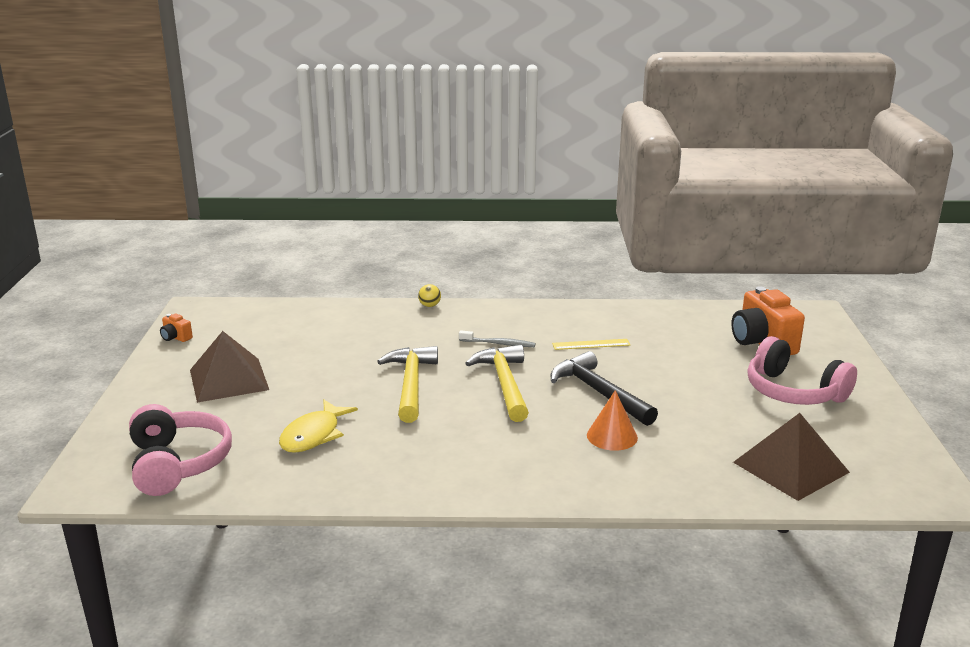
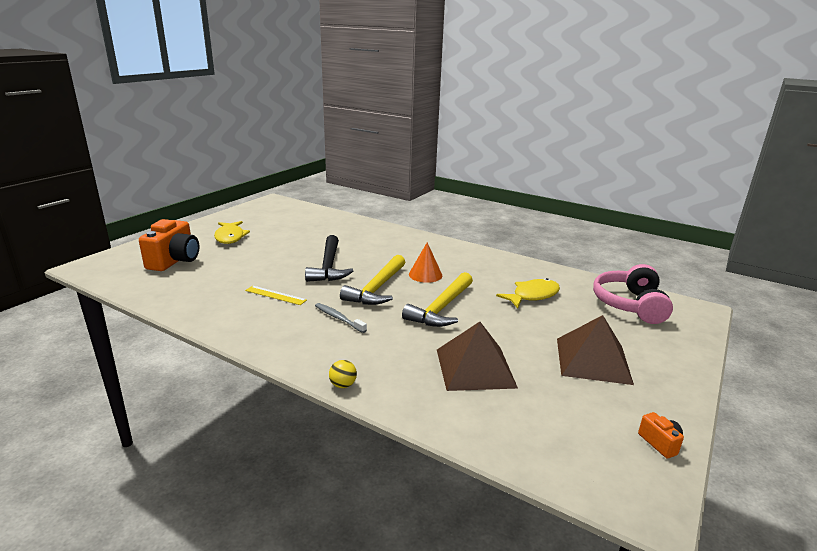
camera: 150 degrees left, 0 degrees up
(612, 436) = (359, 247): orange cone -> orange cone (425, 274)
(790, 467) = (305, 218): brown pyramid -> brown pyramid (475, 368)
(793, 392) = (230, 237): pink headphones -> yellow fish

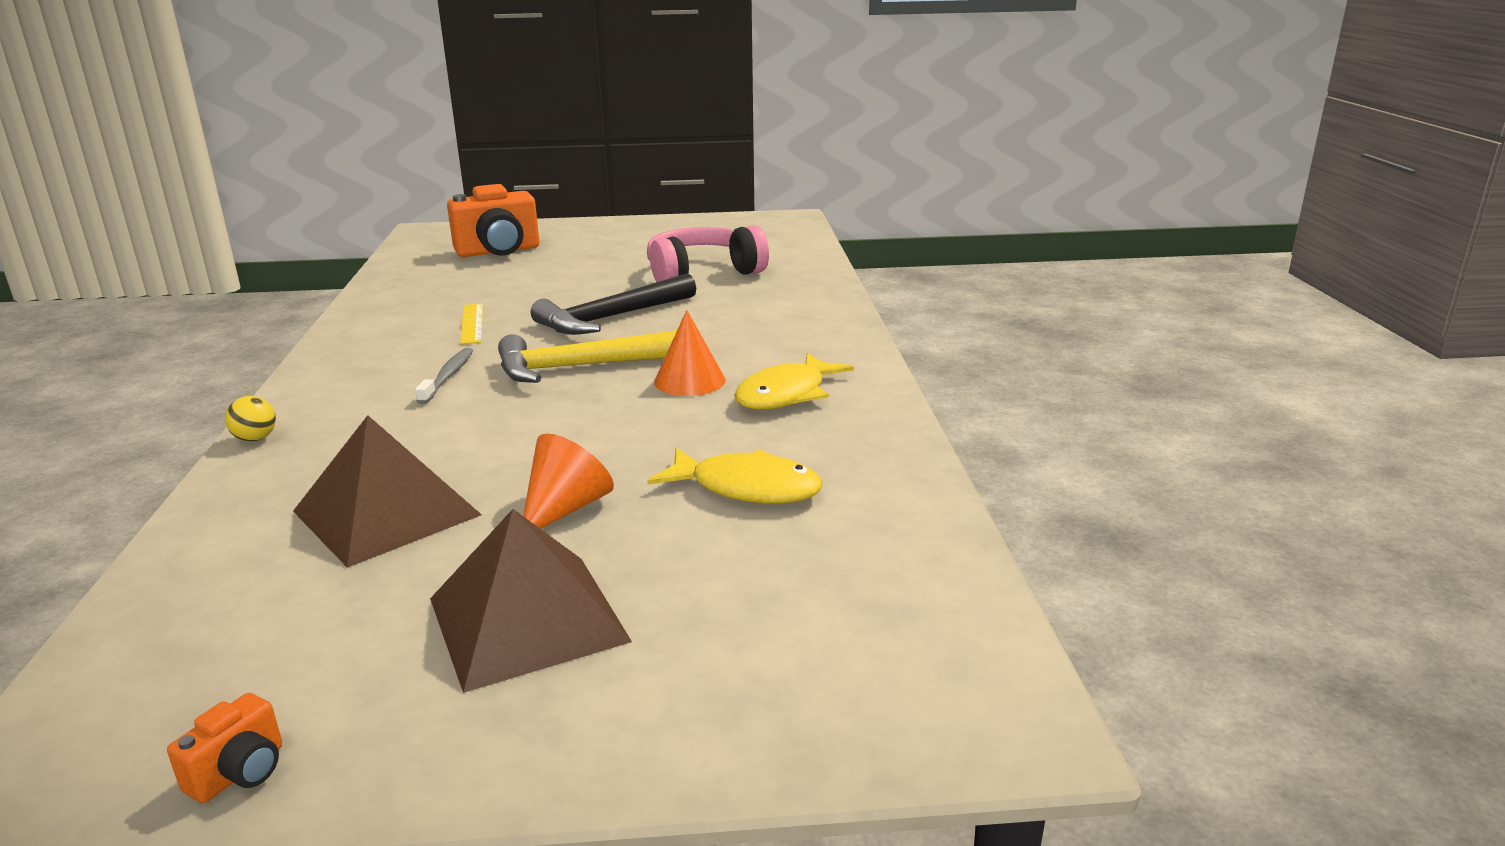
camera: 55 degrees right, 0 degrees up
(230, 237) = (615, 245): yellow fish -> yellow fish (786, 394)
(442, 308) = (576, 429): yellow hammer -> none
(513, 330) = (565, 508): none -> orange cone
(630, 305) = (875, 609): pink headphones -> pink headphones (702, 273)

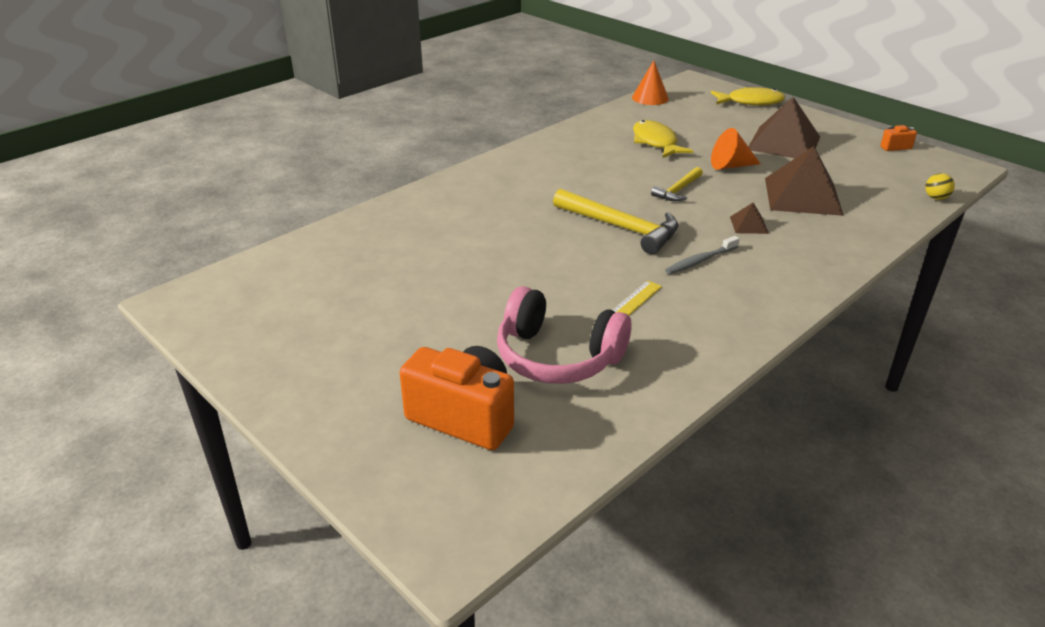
camera: 130 degrees left, 10 degrees up
(255, 439) = (844, 268): yellow ball -> yellow ball (936, 198)
(431, 434) = (749, 225): none -> brown pyramid
(585, 433) = (678, 190): none -> yellow hammer
(612, 318) = (540, 257): black hammer -> none
(689, 381) = (587, 192): orange cone -> orange cone (650, 98)
(702, 273) = (404, 268): pink headphones -> pink headphones (557, 356)
(786, 394) = (564, 164): yellow fish -> yellow fish (750, 102)

